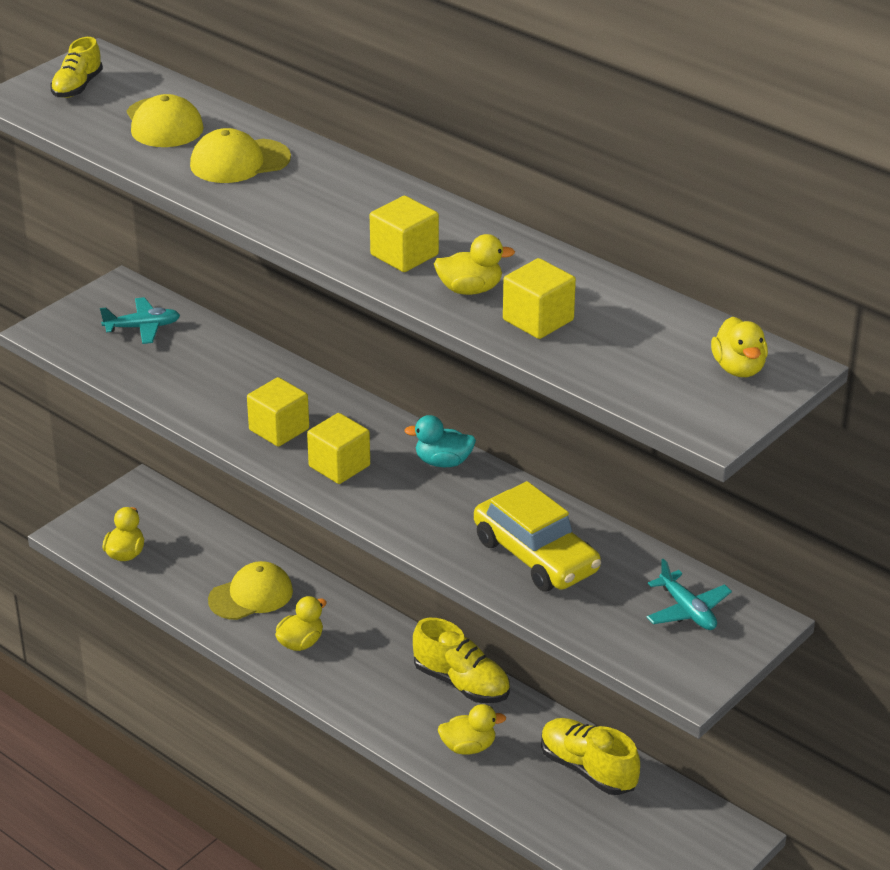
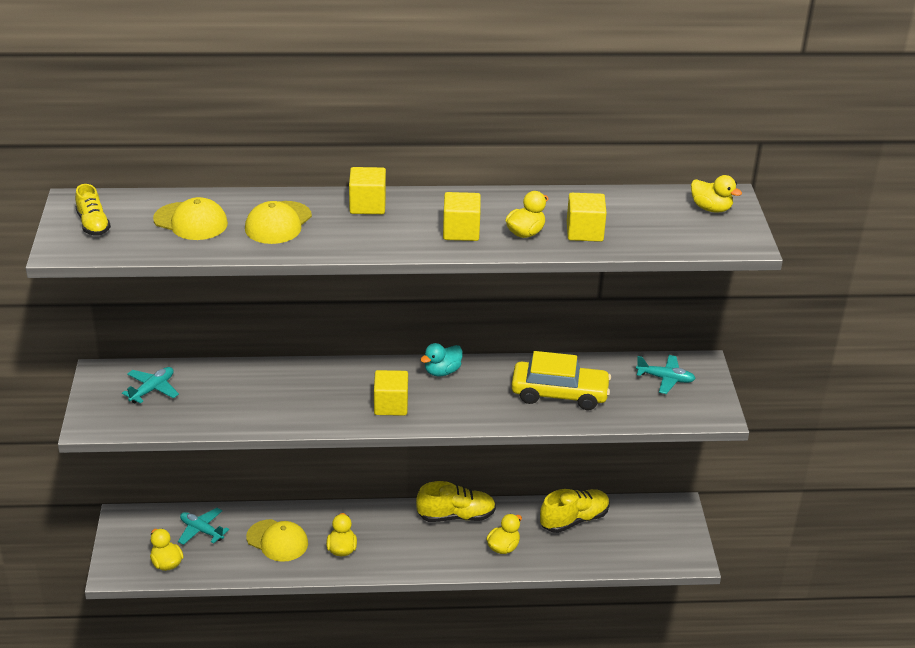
camera: 45 degrees left, 0 degrees up
(195, 542) = (201, 530): none -> turquoise plane
(251, 595) = (277, 541): yellow cap -> yellow cap turned 105 degrees clockwise
(279, 429) = (326, 404): yellow cube -> yellow cube (367, 205)
(588, 769) = (574, 520): yellow shoe -> yellow shoe turned 150 degrees clockwise

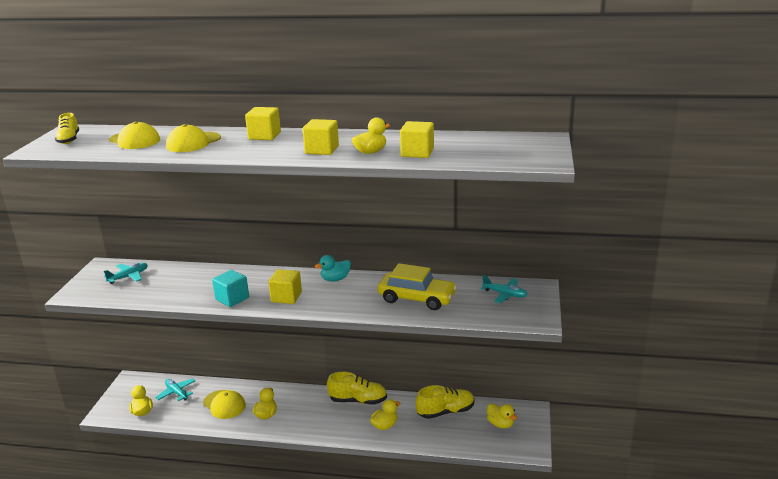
camera: 15 degrees right, 10 degrees down
(319, 414) = (232, 298): none -> turquoise cube
(711, 208) = (528, 143): yellow duck -> yellow duck (500, 424)

